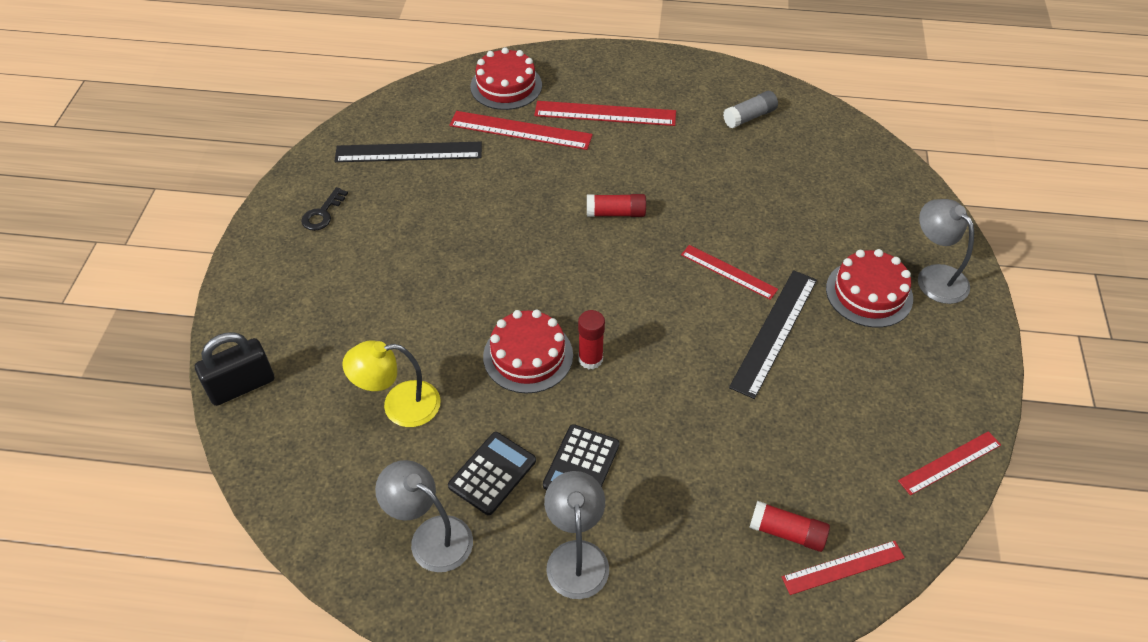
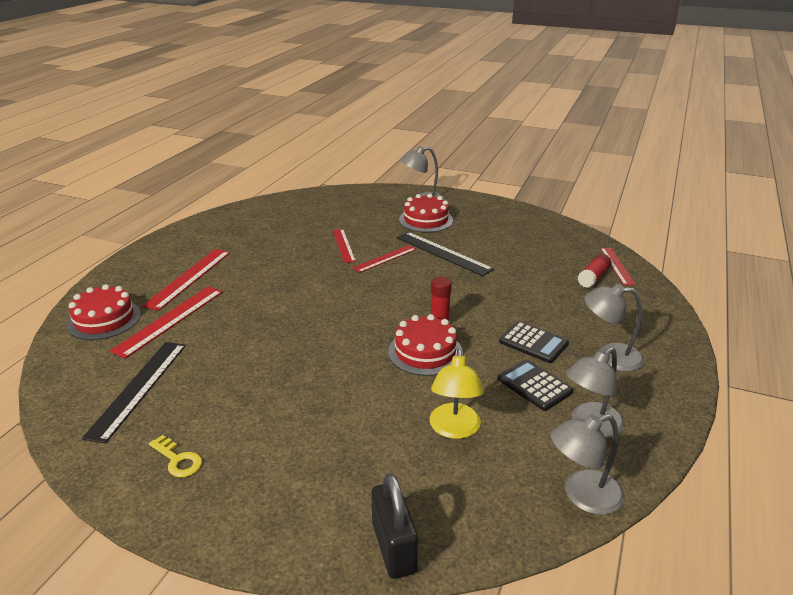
camera: 75 degrees left, 20 degrees down
(319, 531) = (582, 496): none -> grey lamp
(322, 214) = (178, 460): black key -> yellow key
(615, 213) = (301, 291): red glue stick -> none
(749, 117) = (247, 225): grey glue stick -> none
(949, 462) = (551, 224): red ruler -> red ruler (343, 245)

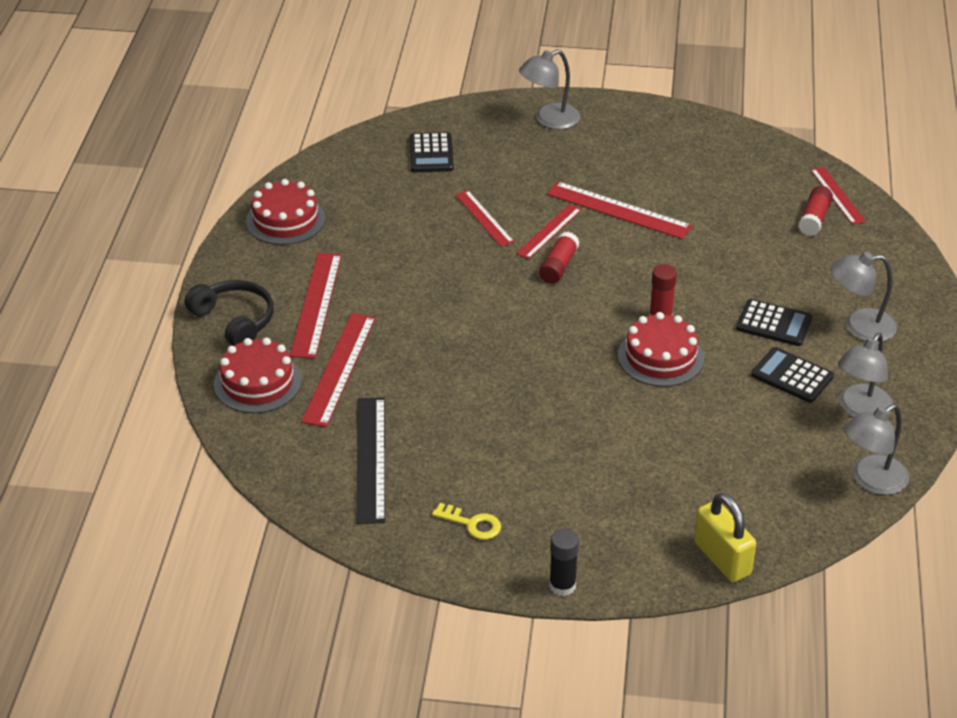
camera: 15 degrees left, 10 degrees up
(125, 279) = (234, 320): none -> black headphones
(217, 541) = (562, 585): none -> black glue stick
(332, 208) = (431, 153): none -> black calculator
(379, 280) = (558, 266): none -> red glue stick
(394, 547) = (722, 558): black padlock -> yellow padlock
(426, 220) = (570, 156): red cake -> red cake (285, 220)
(443, 253) = (618, 210): black ruler -> red ruler
(454, 429) = (729, 440): yellow lamp -> none

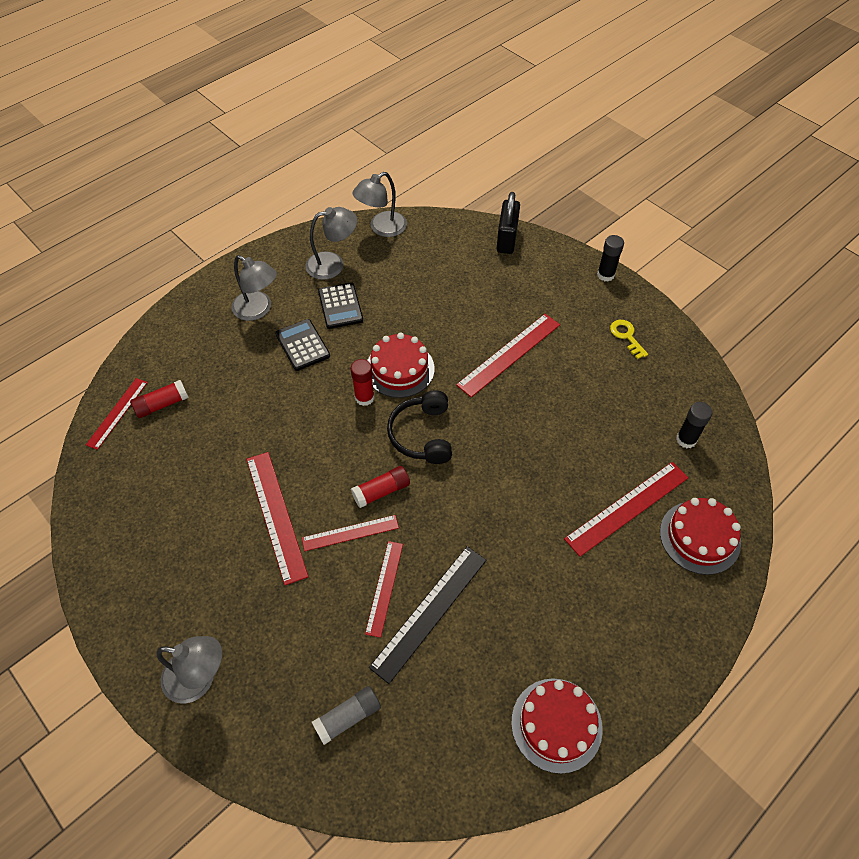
camera: 140 degrees left, 15 degrees up
(234, 320) = (681, 619): black headphones -> black headphones (422, 434)
(316, 304) = (600, 588): red ruler -> red ruler (509, 354)
(327, 455) = (686, 439): none -> black glue stick
(370, 459) = (658, 418): black ruler -> black ruler (430, 612)
(431, 153) = (348, 717): black calculator -> grey glue stick
(722, 558) = (506, 239): yellow padlock -> black padlock
(871, 481) = (382, 228): grey lamp -> grey lamp turned 135 degrees clockwise

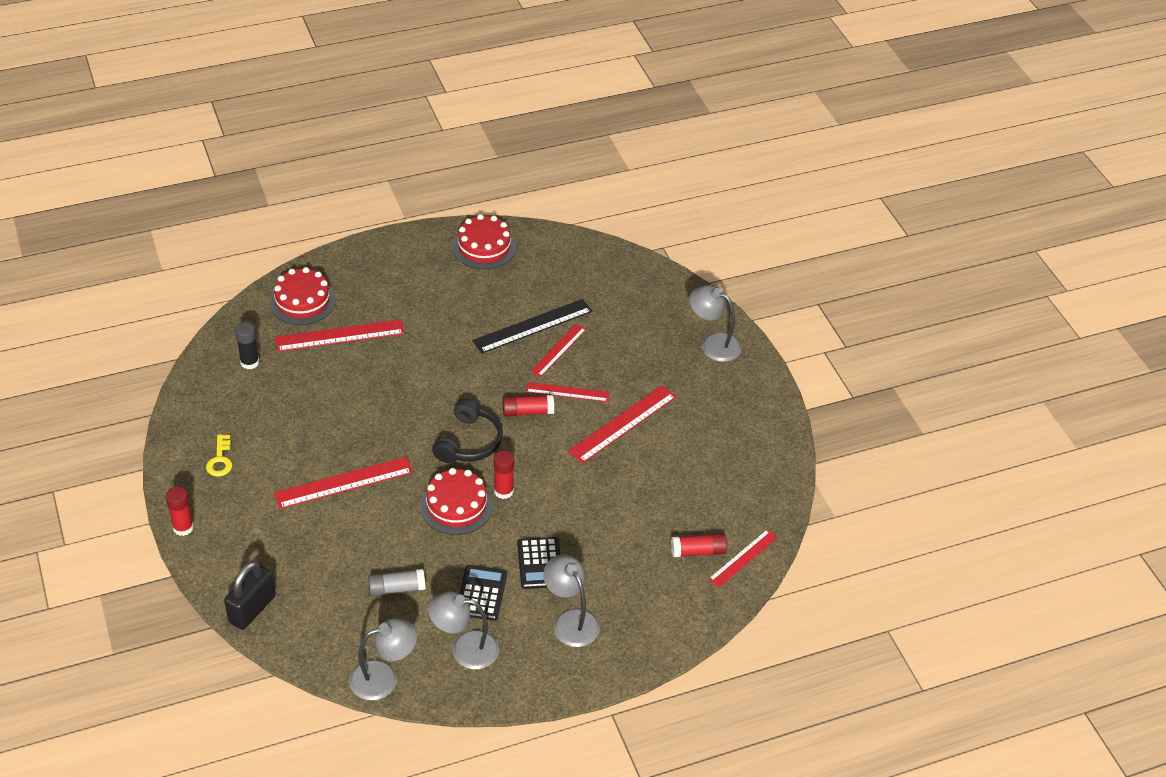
camera: 160 degrees left, 10 degrees down
(276, 515) = (622, 424): red ruler -> red ruler turned 45 degrees clockwise
(348, 717) = (618, 293): grey glue stick -> grey glue stick (397, 588)
(605, 275) = (183, 527): black glue stick -> red glue stick

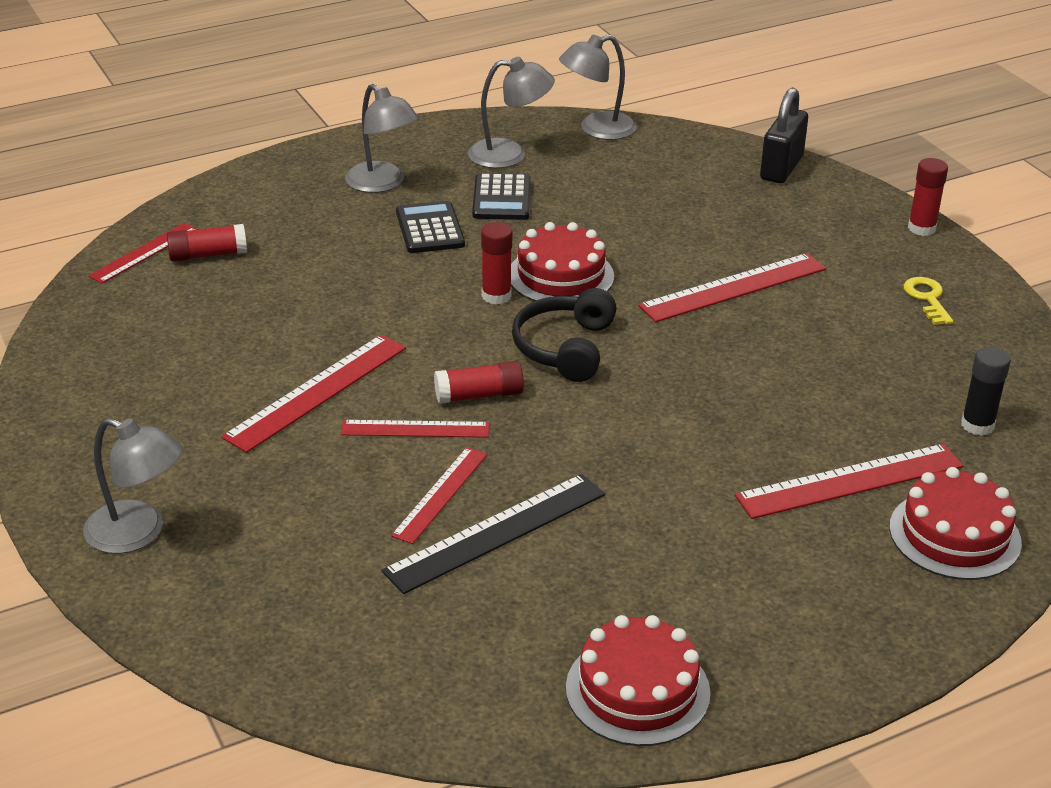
camera: 175 degrees right, 10 degrees down
(397, 588) = (612, 195): grey glue stick -> none

